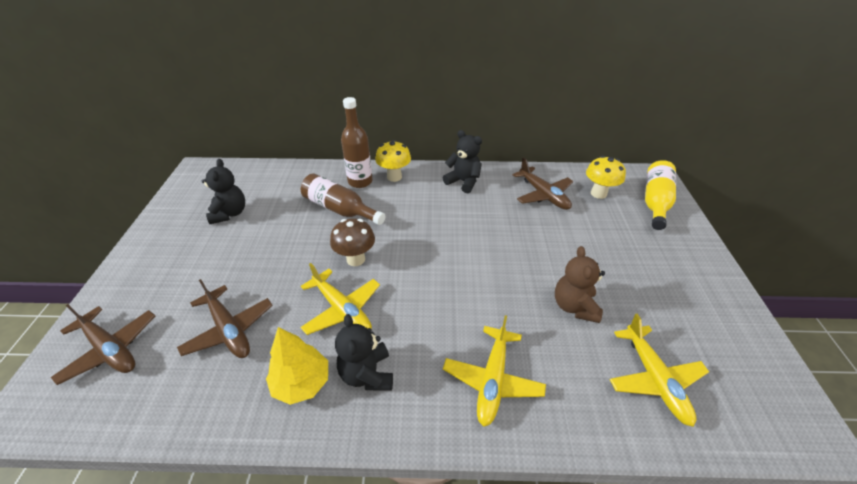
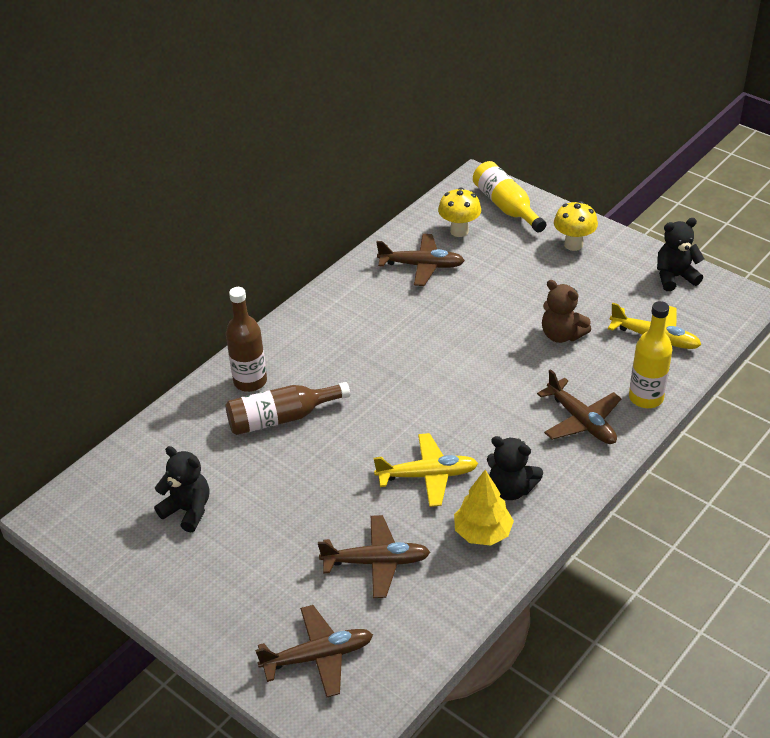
camera: 50 degrees left, 0 degrees up
(356, 259) = (372, 439): brown mushroom -> none
(394, 177) = (273, 351): yellow mushroom -> yellow mushroom (573, 244)
(463, 182) = (341, 306): black teddy bear -> black teddy bear (675, 277)
(492, 380) = (581, 421): yellow plane -> brown plane
(574, 418) = (646, 398): none -> yellow bottle

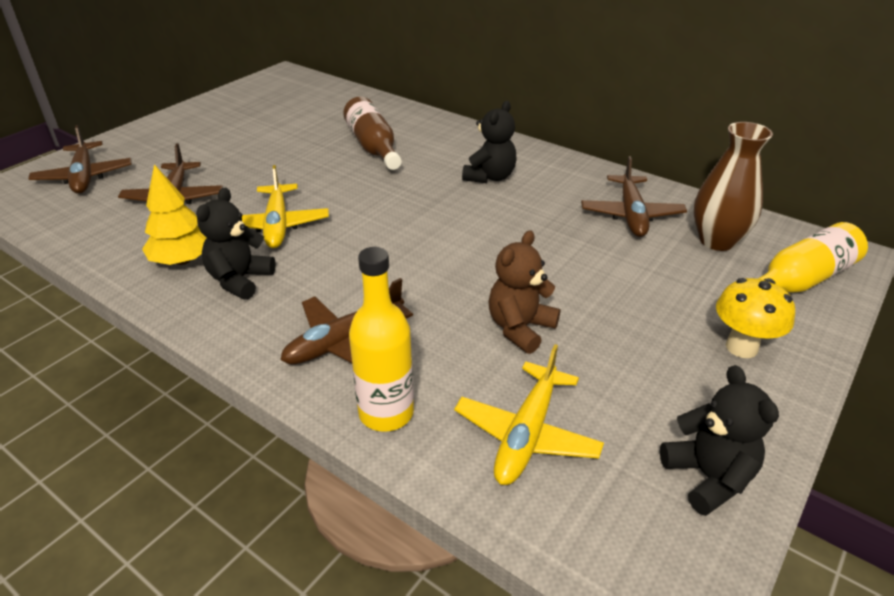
camera: 85 degrees right, 5 degrees down
(188, 510) = (271, 116): black teddy bear -> black teddy bear (490, 177)
(250, 381) = (423, 130): brown bottle -> none
(459, 231) = (717, 241): yellow mushroom -> brown vase

